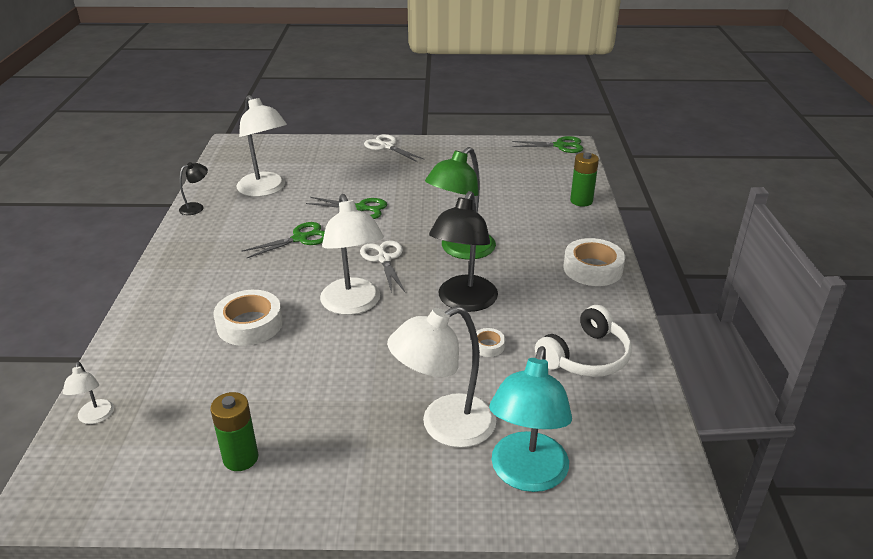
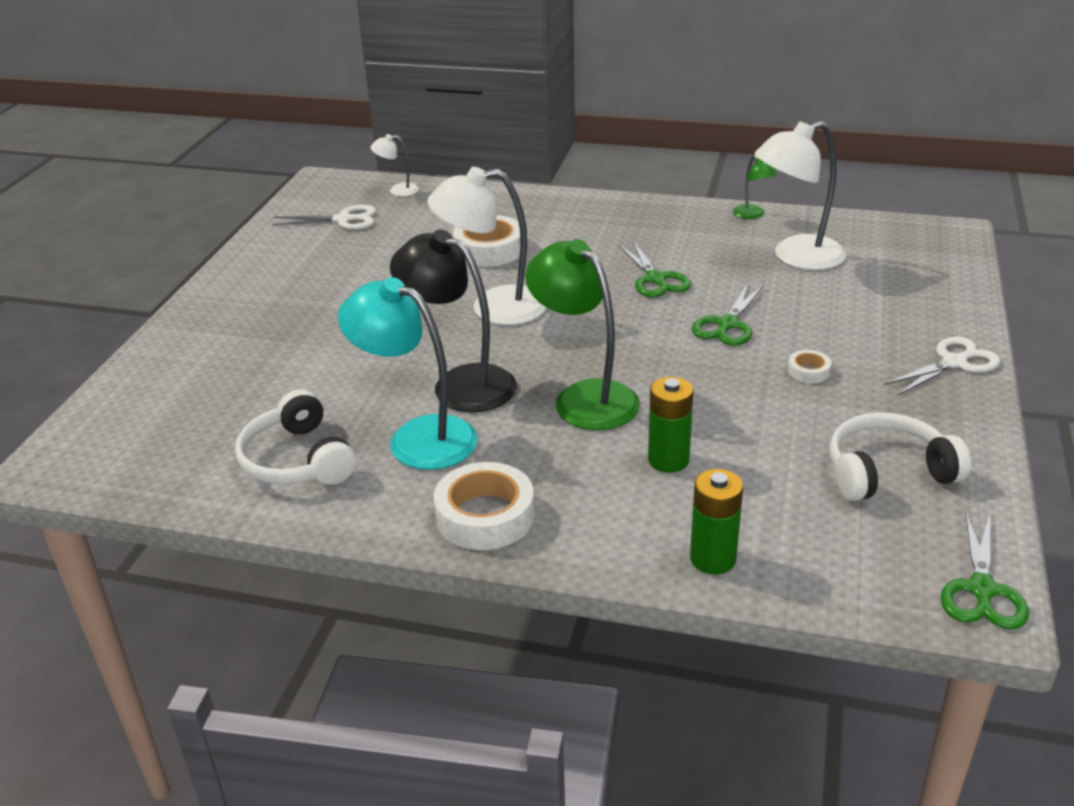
camera: 105 degrees right, 0 degrees up
(196, 207) = (752, 215): black lamp -> green lamp
(240, 458) = (304, 248): green battery -> green battery (668, 460)
(384, 259) = (585, 334): white scissors -> white scissors (343, 220)
(444, 426) = (262, 346): white lamp -> none
(488, 346) = (365, 389): white tape -> white tape (808, 371)
(490, 163) = (887, 472): none -> white headphones
(526, 475) = (165, 383): turquoise lamp -> turquoise lamp (417, 437)

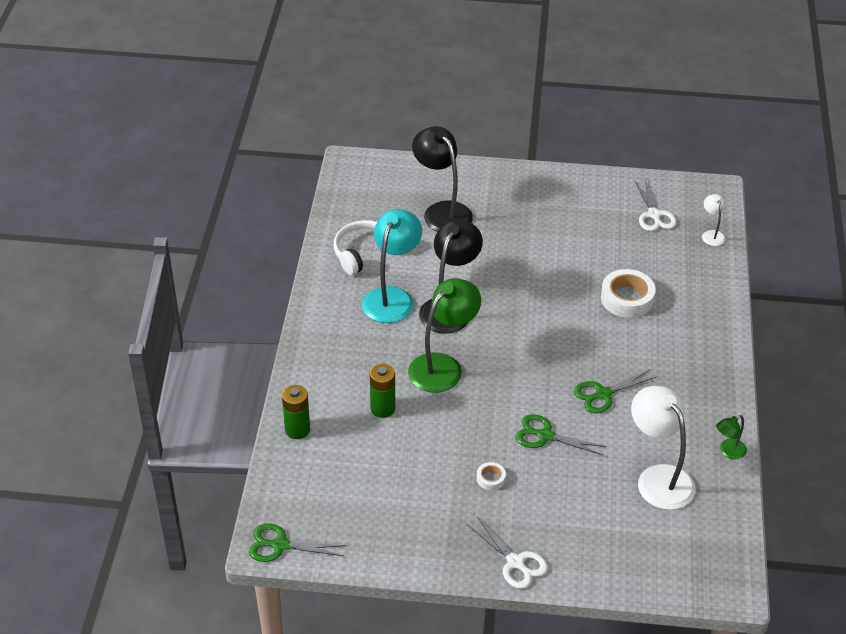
camera: 80 degrees right, 10 degrees up
(238, 377) = (442, 211): none -> black lamp
(485, 516) = (325, 335): white tape -> none
(493, 308) = (543, 311): white lamp -> none
(887, 472) = (382, 512): white headphones -> none

